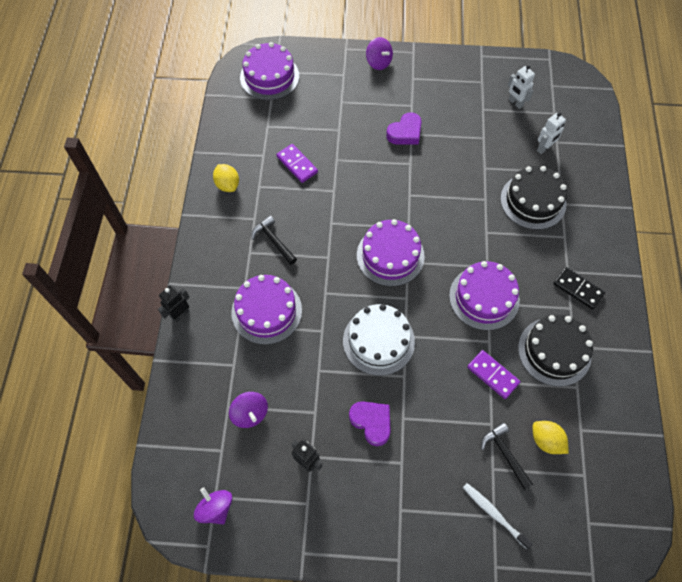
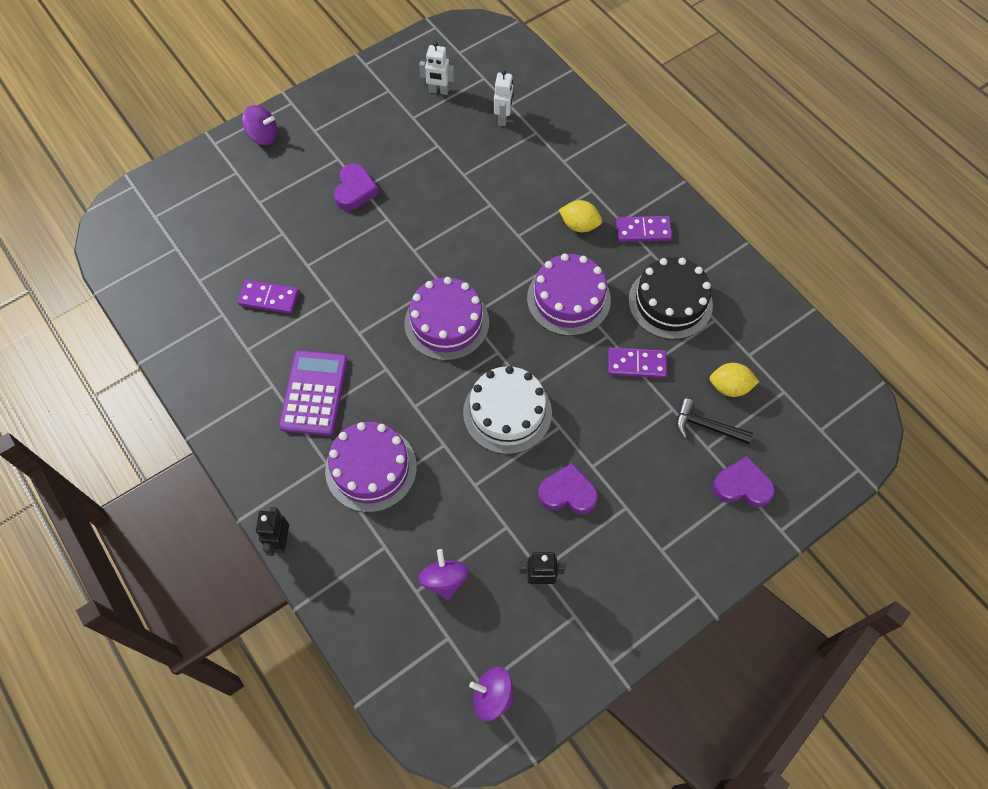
camera: 40 degrees left, 0 degrees up
(227, 185) = (210, 371): yellow lemon -> yellow lemon (579, 225)
(250, 414) = (444, 579): purple spinning top -> purple spinning top turned 120 degrees counterclockwise
(269, 77) = (153, 226): purple cake -> none
(273, 241) = (314, 393): black hammer -> purple calculator
(494, 514) = (742, 486): white toothbrush -> purple heart
(533, 201) = (535, 176): black cake -> none
(578, 289) = (643, 230): black domino -> purple domino

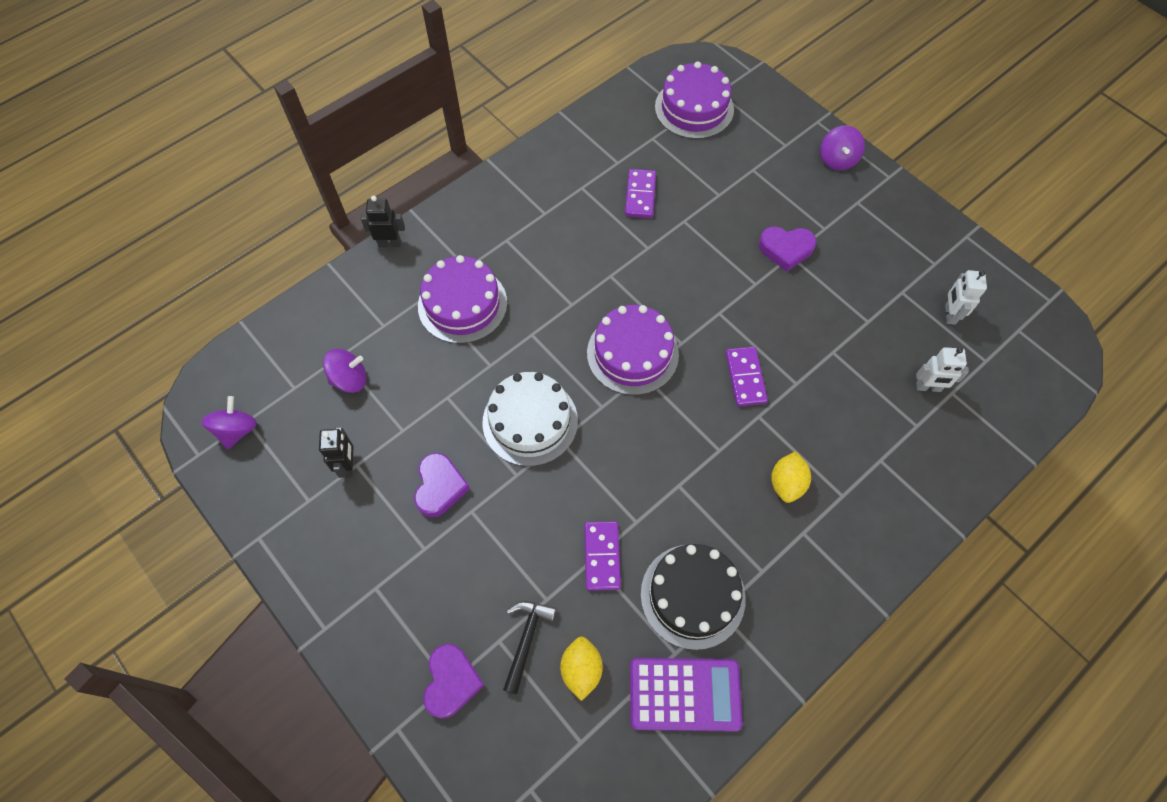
camera: 85 degrees right, 0 degrees up
(314, 393) = (539, 247): purple calculator -> purple calculator (684, 694)
(568, 299) = (680, 476): purple cake -> purple cake (694, 108)
(643, 230) = (794, 560): purple domino -> purple domino (745, 378)

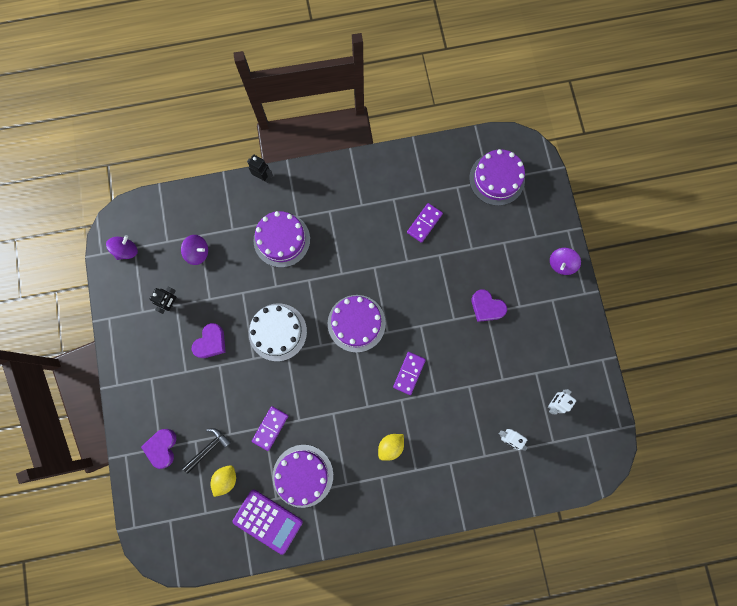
camera: 30 degrees right, 15 degrees up
(451, 682) = (162, 448): purple heart -> purple heart turned 150 degrees clockwise
(692, 596) = (303, 475): black cake -> purple cake

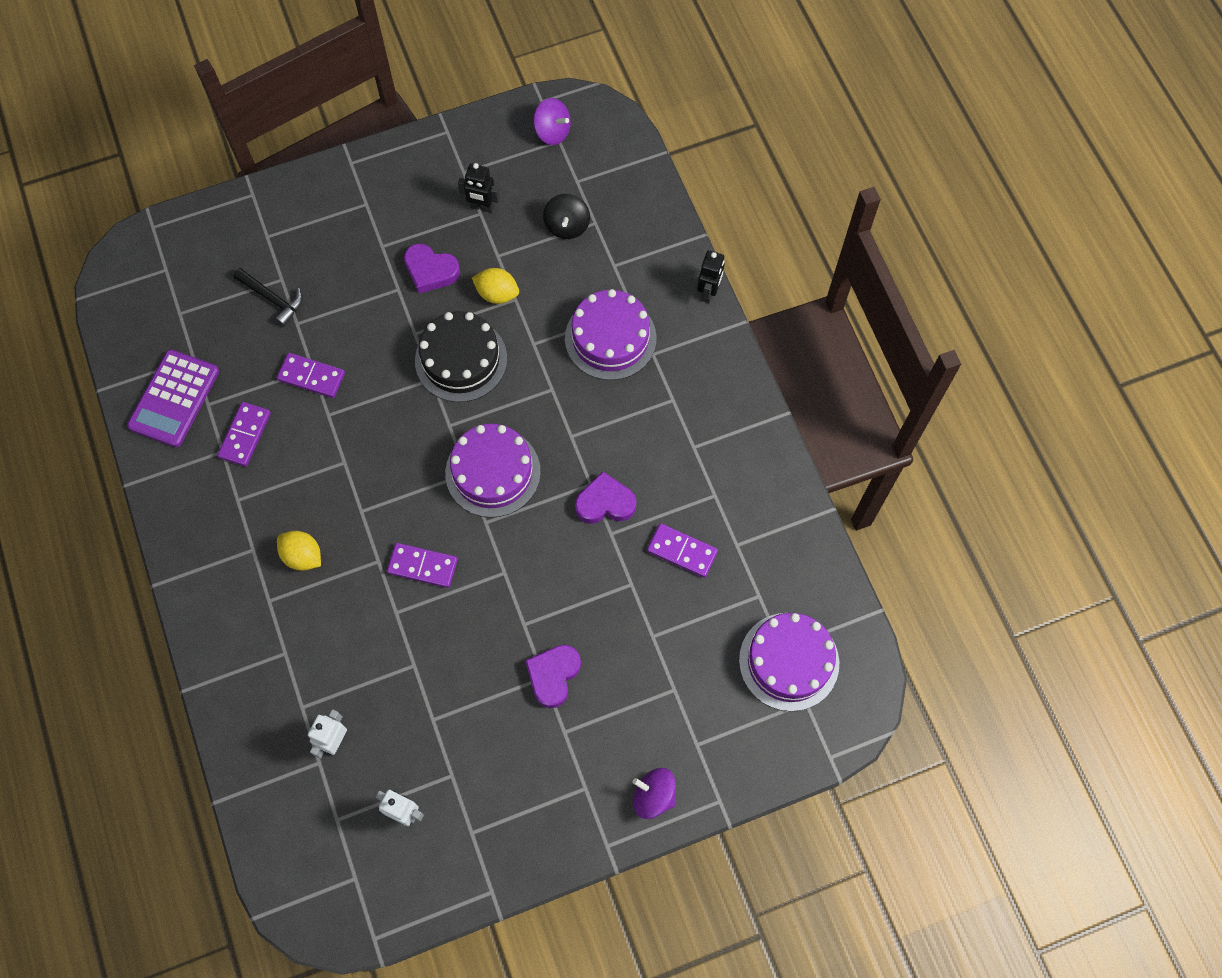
camera: 80 degrees right, 10 degrees down
(162, 448) = (267, 238): purple heart -> purple heart (605, 503)
(198, 253) = (567, 226): purple spinning top -> black spinning top
(226, 479) = (230, 331): yellow lemon -> yellow lemon (497, 294)
(277, 332) = (461, 359): white cake -> black cake
(303, 475) = (245, 435): purple cake -> purple domino

